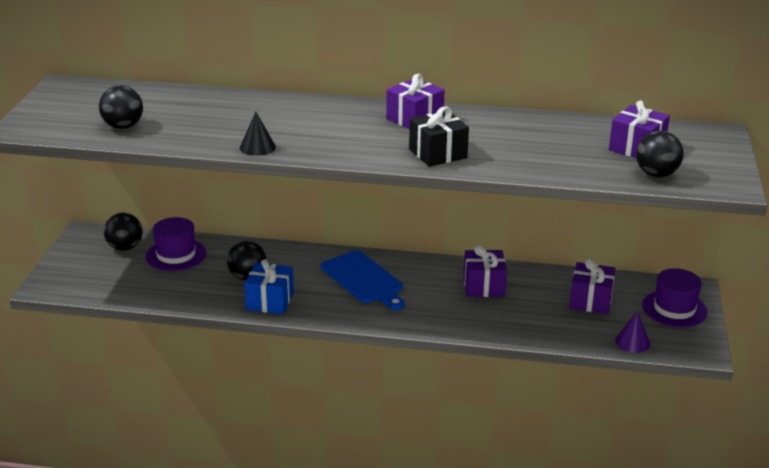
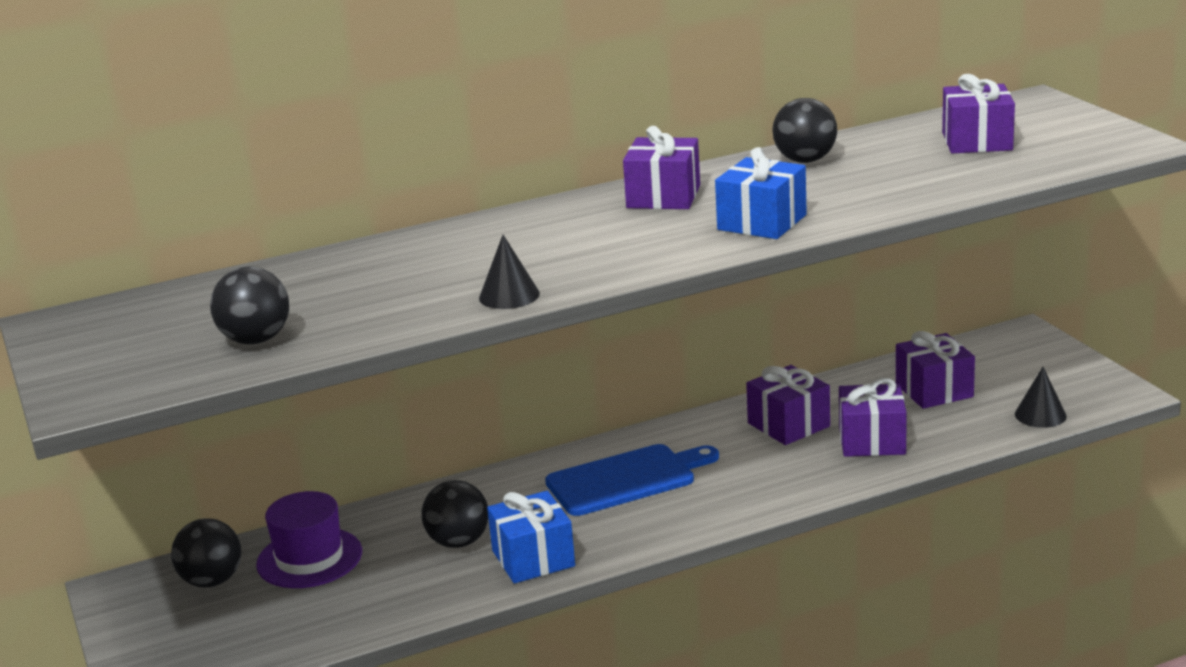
camera: 30 degrees left, 5 degrees down
(364, 279) = (626, 479): blue cutting board -> blue cutting board turned 45 degrees counterclockwise
(438, 153) = (762, 222): black gift -> blue gift
(516, 314) = (872, 441): none -> purple gift
(632, 342) = (1040, 415): purple cone -> black cone
(656, 174) = (1045, 159): black ball -> black ball (805, 160)
(674, 309) = (1034, 362): purple hat -> none

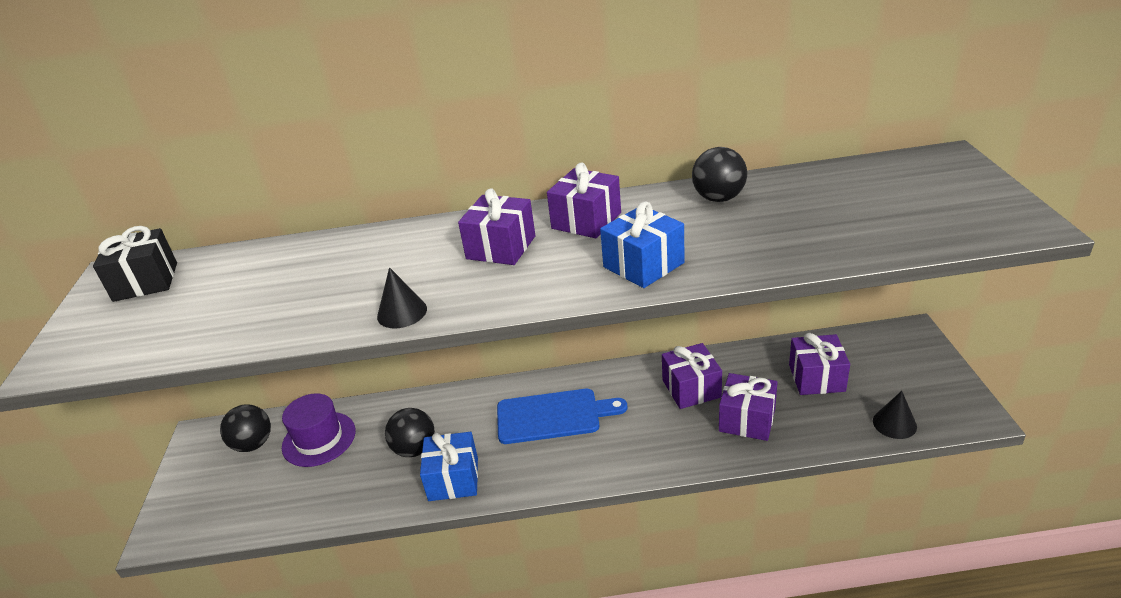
camera: 20 degrees right, 10 degrees up
(117, 321) = (146, 282): none -> black gift
(256, 340) = (205, 323): black ball -> none
(977, 141) = (875, 199): purple gift -> purple gift (501, 247)

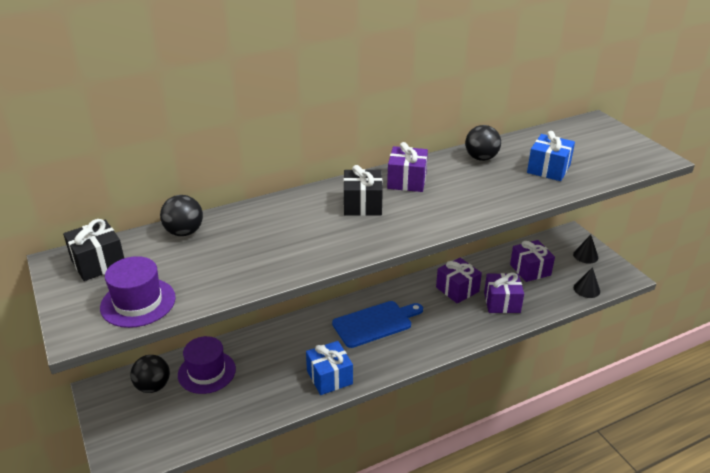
camera: 25 degrees left, 0 degrees up
(140, 338) = (138, 302): none -> purple hat
(402, 312) = (329, 255): black cone -> black cone (585, 256)
(415, 449) = (288, 364): black ball -> black ball (184, 232)
(501, 247) = (362, 205): purple gift -> black gift
(643, 265) = (465, 205): blue gift -> blue gift (548, 169)

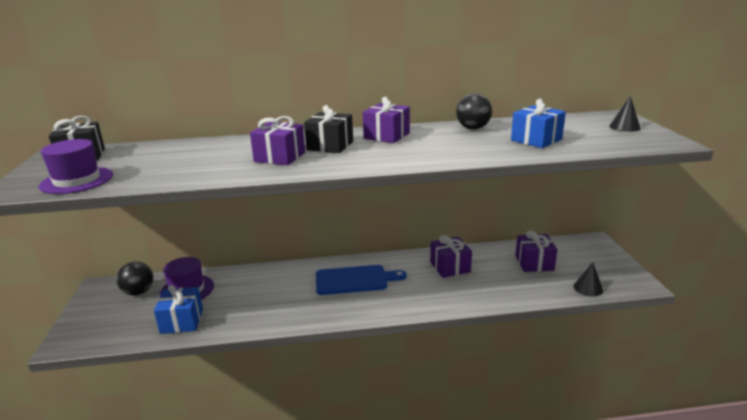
camera: 20 degrees right, 10 degrees down
(184, 232) = (166, 147): black ball -> none
(329, 377) = (284, 314): blue gift -> blue gift (182, 321)
(502, 302) = (488, 284): purple gift -> purple gift (280, 157)
(585, 256) = (601, 260): black cone -> black cone (624, 127)

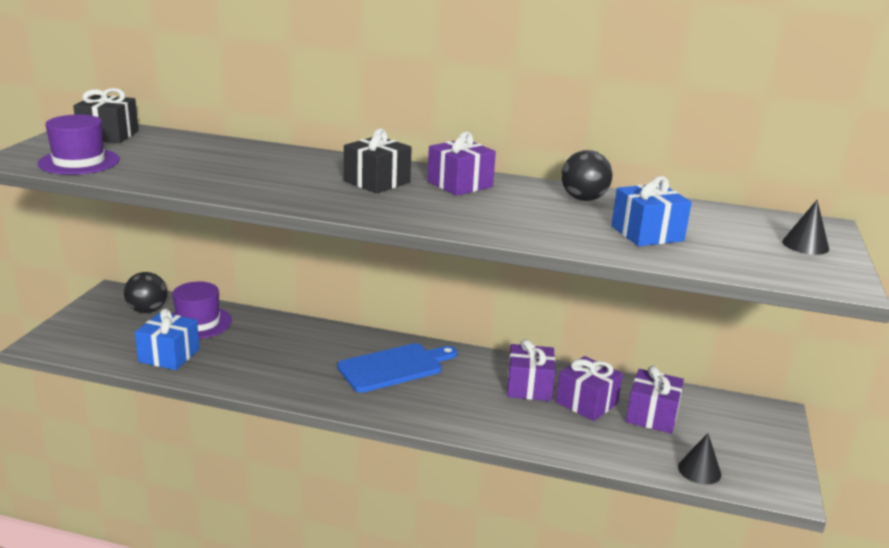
camera: 20 degrees right, 0 degrees up
(280, 157) = (304, 183): purple gift -> purple gift (586, 403)
(355, 280) = (394, 367): blue cutting board -> blue cutting board turned 45 degrees counterclockwise

